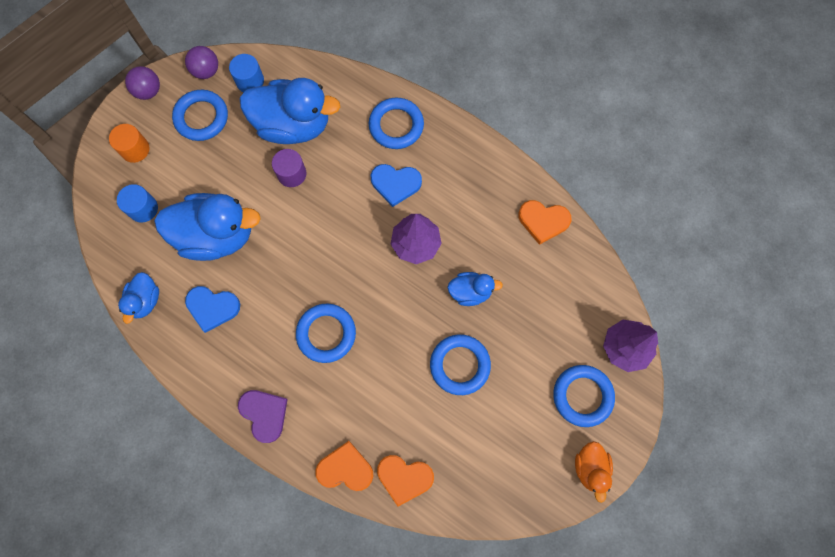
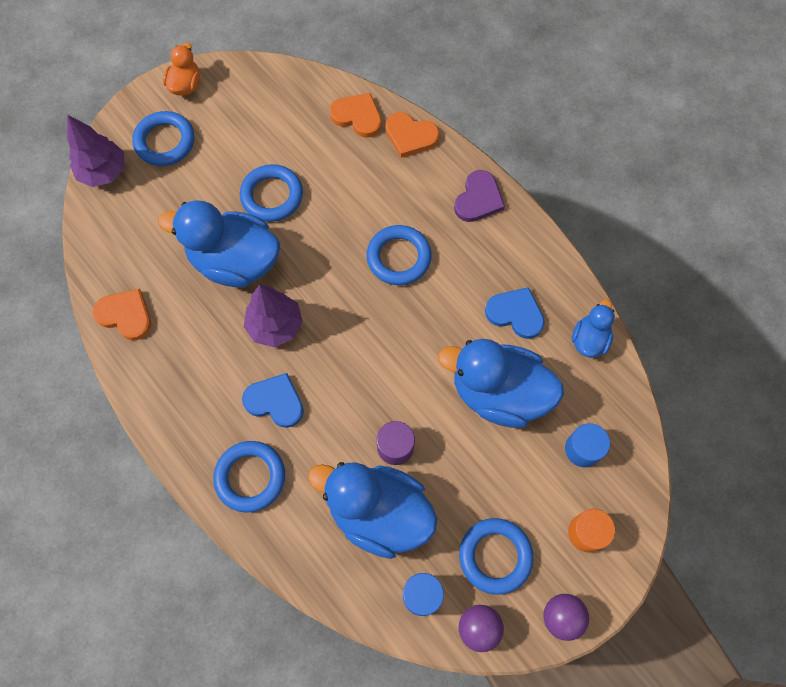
camera: 165 degrees left, 5 degrees down
(264, 414) = (478, 199): purple heart -> purple heart turned 135 degrees counterclockwise
(470, 292) = (235, 261): blue duck -> blue duck, size x1.99

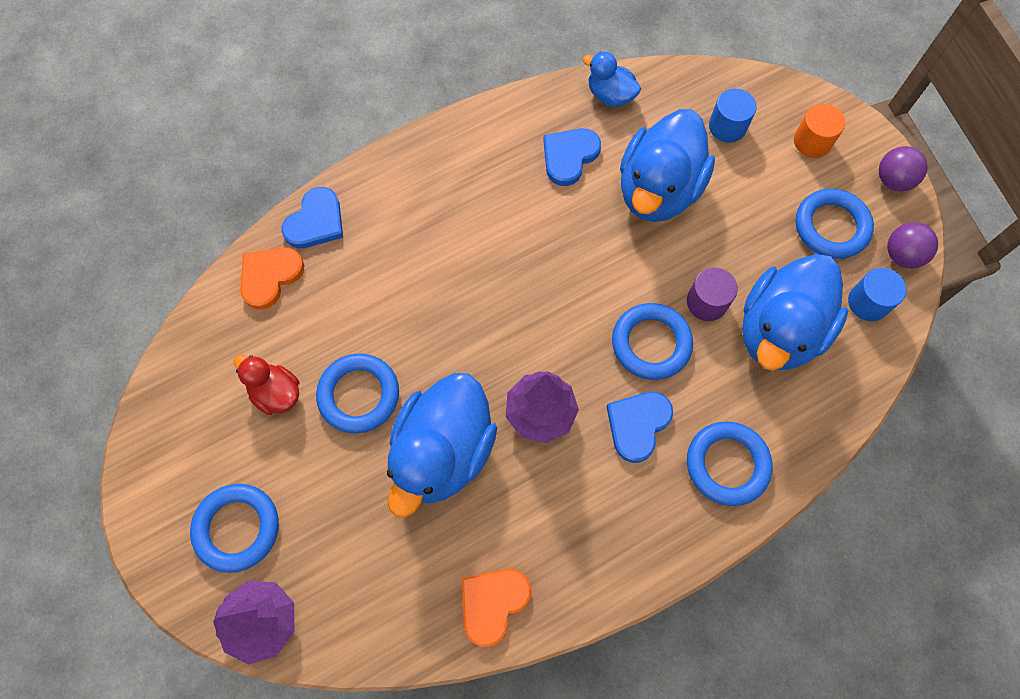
camera: 80 degrees left, 0 degrees up
(185, 85) = (152, 491): orange duck -> none
(266, 142) = (276, 393): none -> red duck
(398, 257) = (477, 261): blue ring -> blue ring (651, 343)
(410, 136) = (316, 222): orange heart -> blue heart
(478, 199) = (420, 165): purple heart -> none

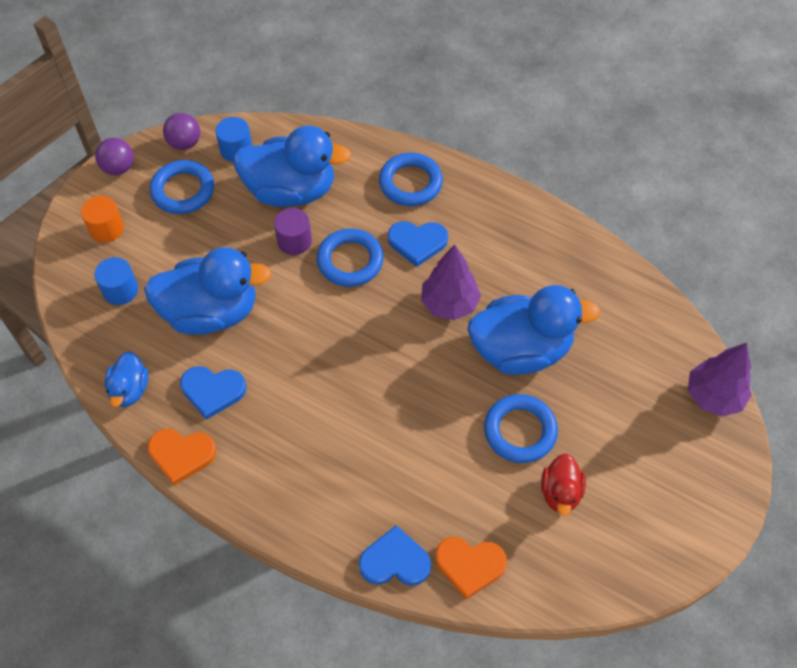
camera: 120 degrees left, 10 degrees down
(237, 528) = (672, 453): blue ring -> none
(493, 603) = (595, 268): orange heart -> orange heart (181, 455)

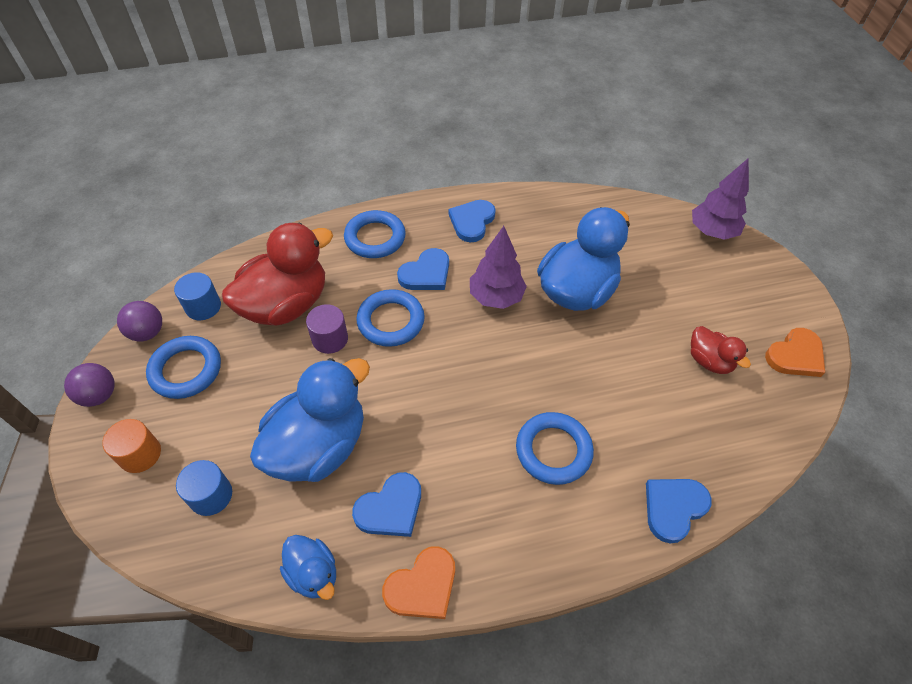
camera: 45 degrees left, 5 degrees down
(291, 191) = (286, 305): blue duck -> red duck
(469, 565) = (720, 462): orange heart -> orange heart (795, 355)
(504, 225) = (472, 222): none -> blue heart
(520, 431) = (639, 343): blue ring -> blue ring (553, 450)

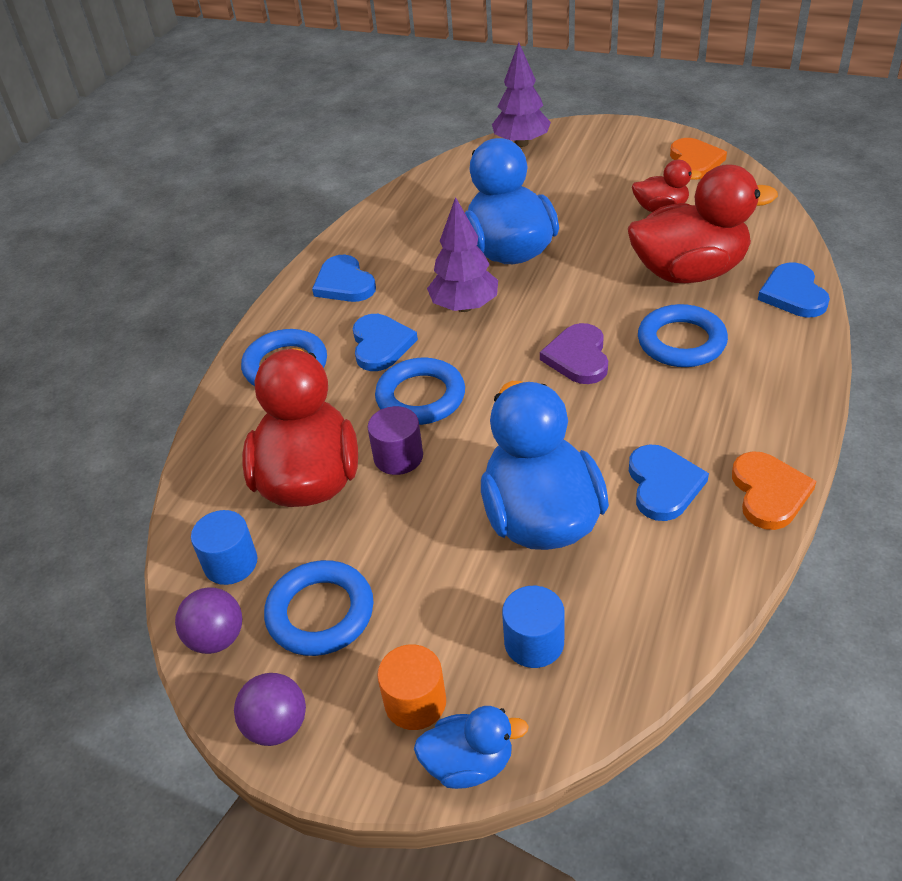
camera: 50 degrees left, 10 degrees down
(313, 573) = (701, 577): blue duck -> blue duck (469, 763)
(489, 391) = (578, 357): none -> purple heart
(642, 418) = (689, 272): none -> red duck

